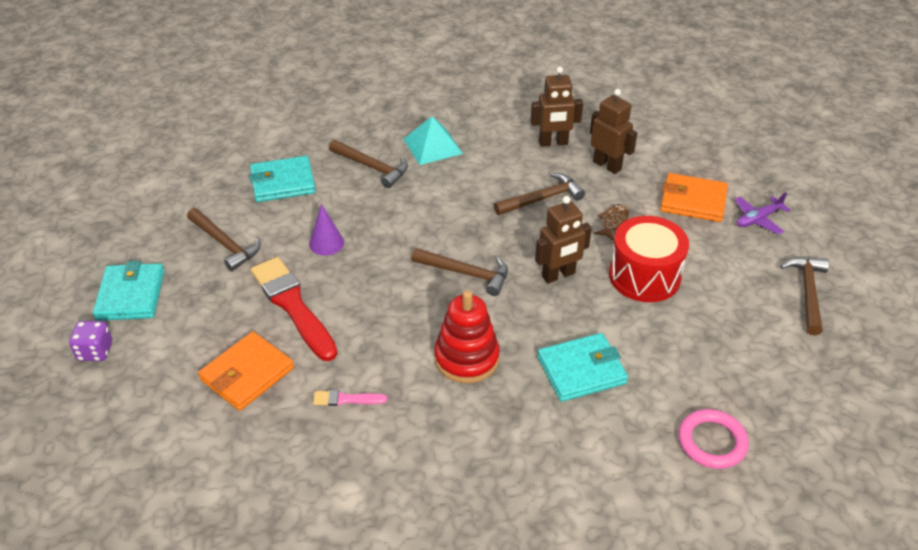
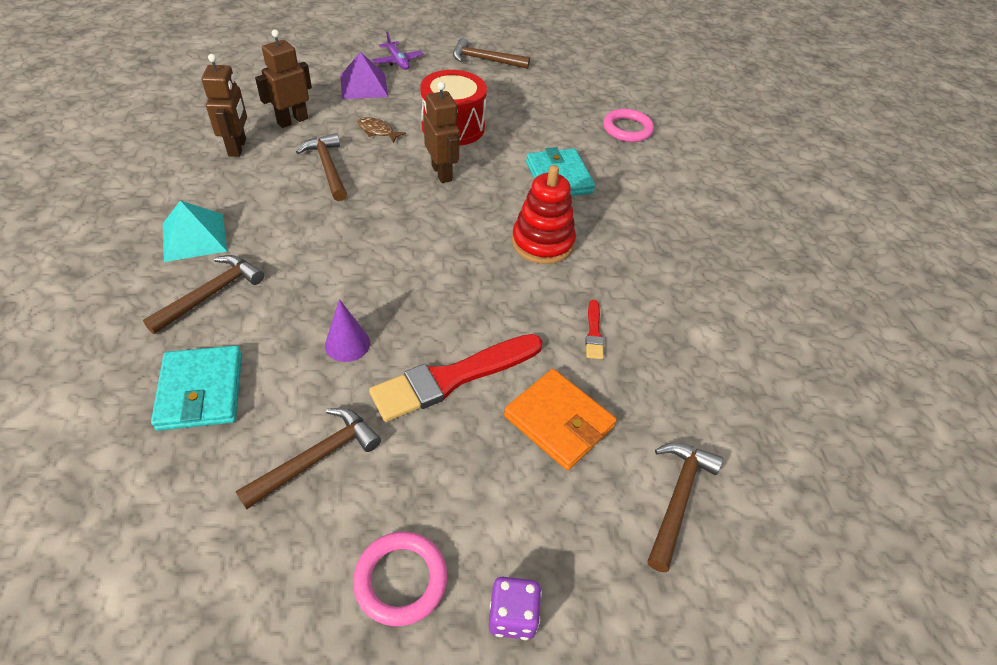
camera: 90 degrees left, 5 degrees up
(131, 295) = (401, 580): turquoise wallet -> pink ring
(346, 399) = (594, 332): pink brush -> red brush
(466, 273) = (427, 231): brown hammer -> brown hammer (678, 498)
(693, 201) = (363, 86): orange wallet -> purple pyramid

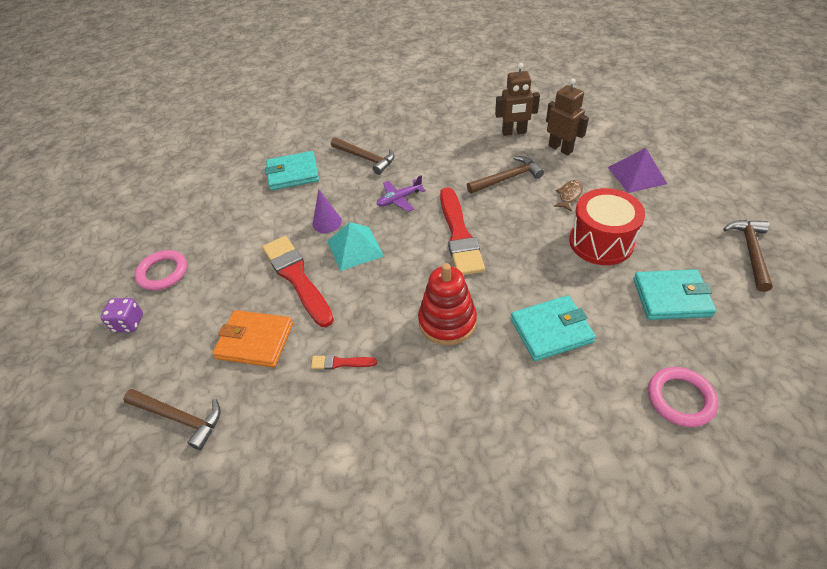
camera: 95 degrees right, 0 degrees up
(194, 237) = (415, 139): turquoise pyramid -> turquoise pyramid (355, 248)
(317, 458) = (243, 226): brown hammer -> none
(398, 61) = (696, 188): purple plane -> purple plane (399, 199)
(414, 218) = (459, 235): none -> red brush
(442, 173) = (525, 243): brown robot -> none
(528, 108) = (671, 297): none -> turquoise wallet
(559, 421) = (255, 341): orange wallet -> orange wallet turned 60 degrees clockwise

